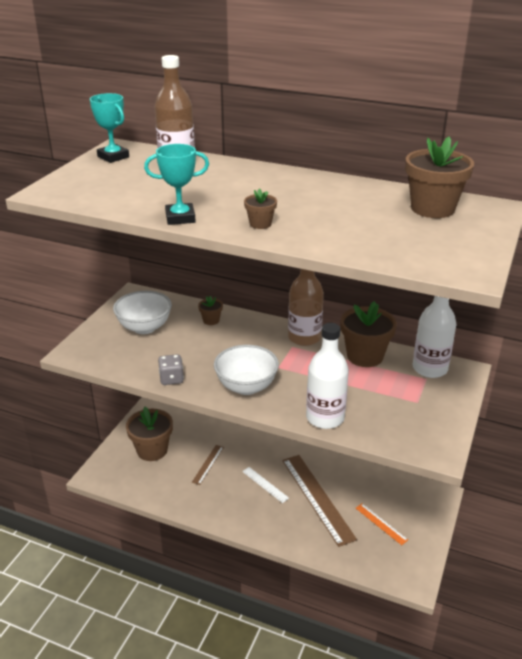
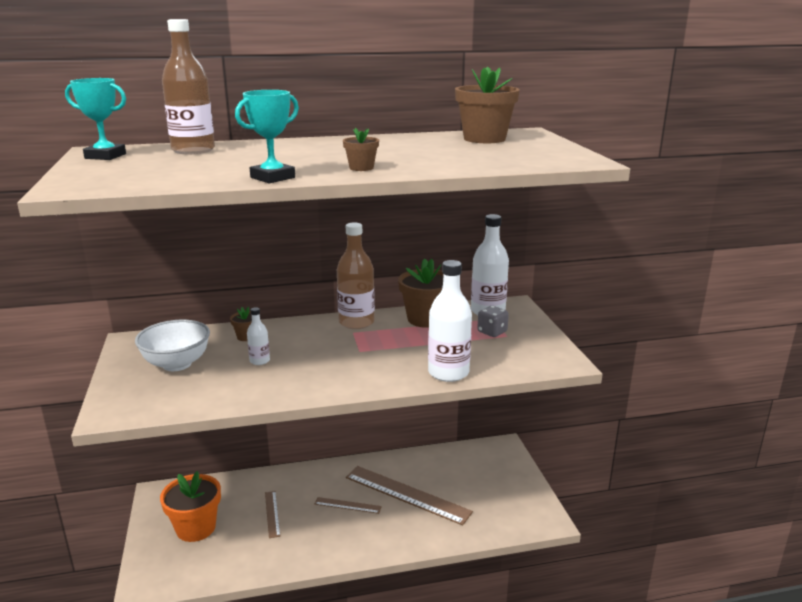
camera: 35 degrees left, 10 degrees down
(152, 450) = (196, 528): brown flower pot -> orange flower pot
(171, 379) = (261, 395): grey dice -> grey dice (492, 332)
(199, 347) = (259, 361): none -> white bottle
(246, 387) = (347, 375): white bowl -> none
(265, 484) = (348, 505): white ruler -> brown ruler
(381, 524) = (480, 489): orange ruler -> none

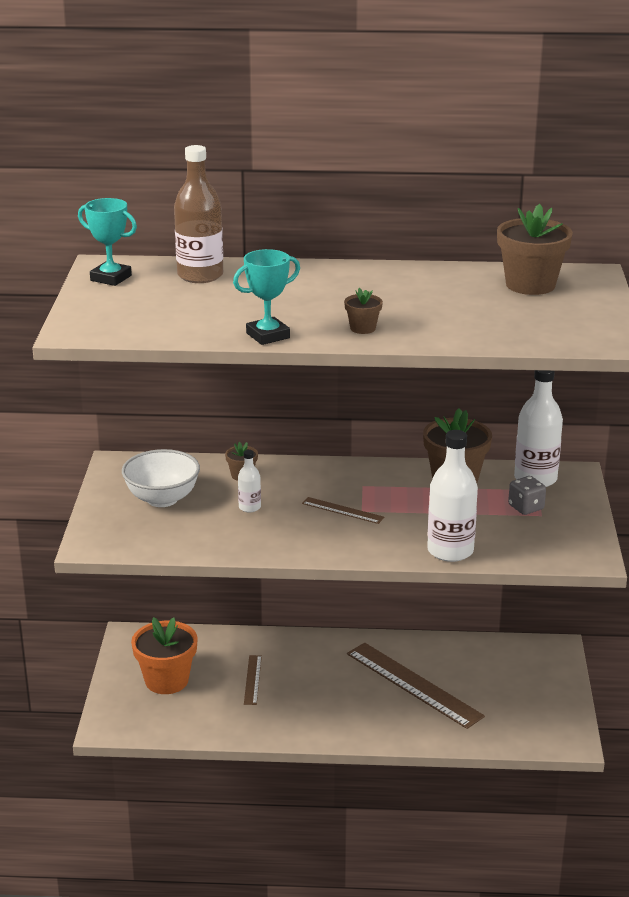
camera: 15 degrees right, 5 degrees up
(348, 505) = (340, 685): brown ruler -> brown ruler (342, 510)
(356, 322) = (371, 473): brown bottle -> none

